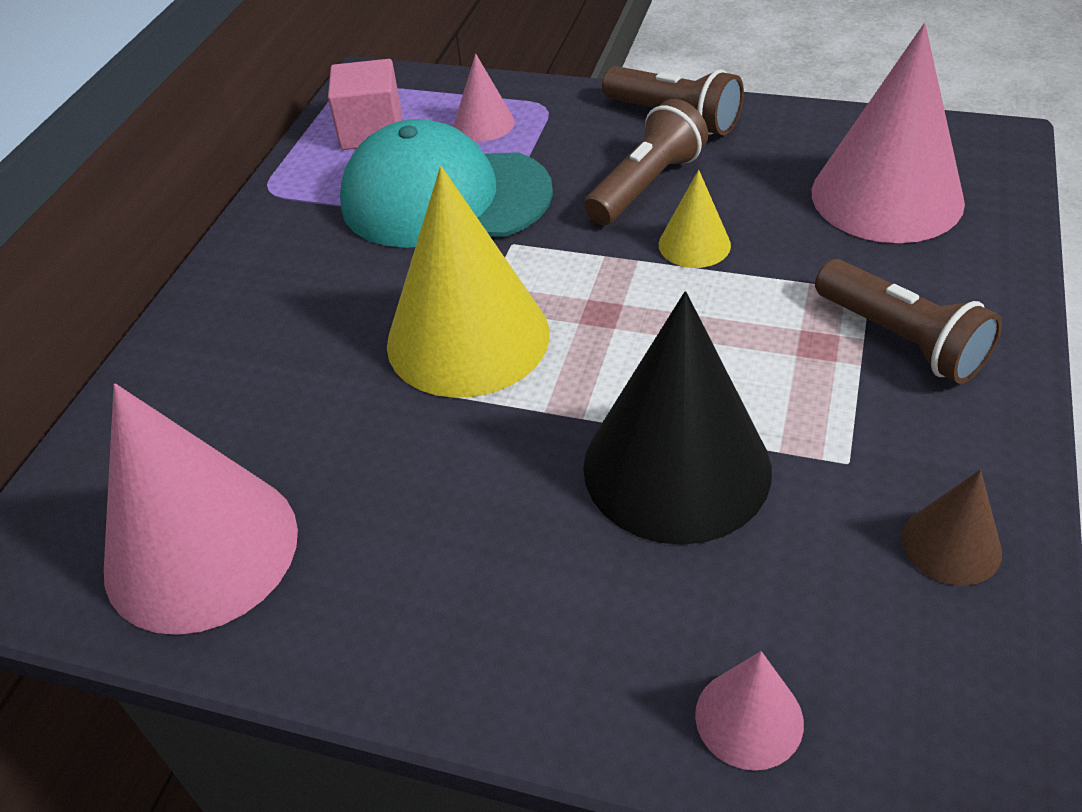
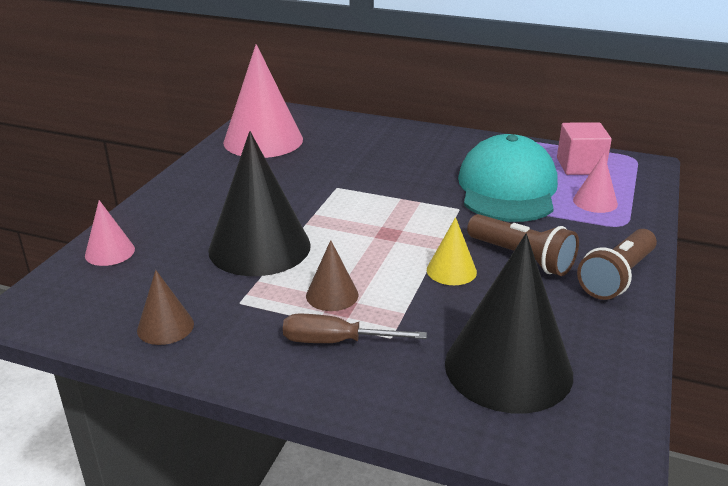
camera: 90 degrees right, 15 degrees down
(468, 338) = (376, 194): yellow cone -> none
(793, 356) = (332, 295): none -> brown cone
(887, 196) = (508, 368): pink cone -> black cone
(901, 339) = (336, 342): brown flashlight -> brown screwdriver

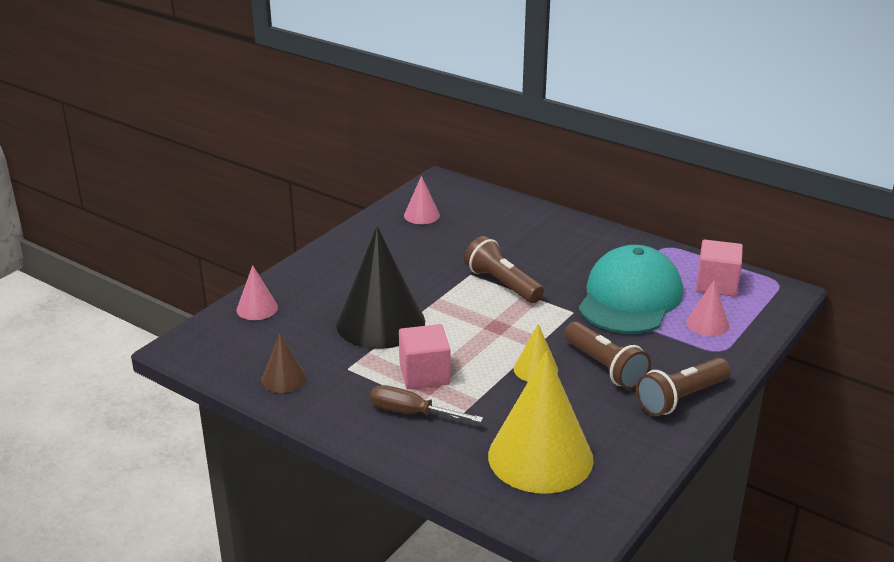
camera: 15 degrees right, 0 degrees up
(263, 140) = (421, 215): pink cone -> pink cone, size x0.47
(332, 295) = (424, 374): brown cone -> pink cube
(374, 192) = (502, 284): none -> brown flashlight
(508, 368) = (540, 457): black cone -> yellow cone

